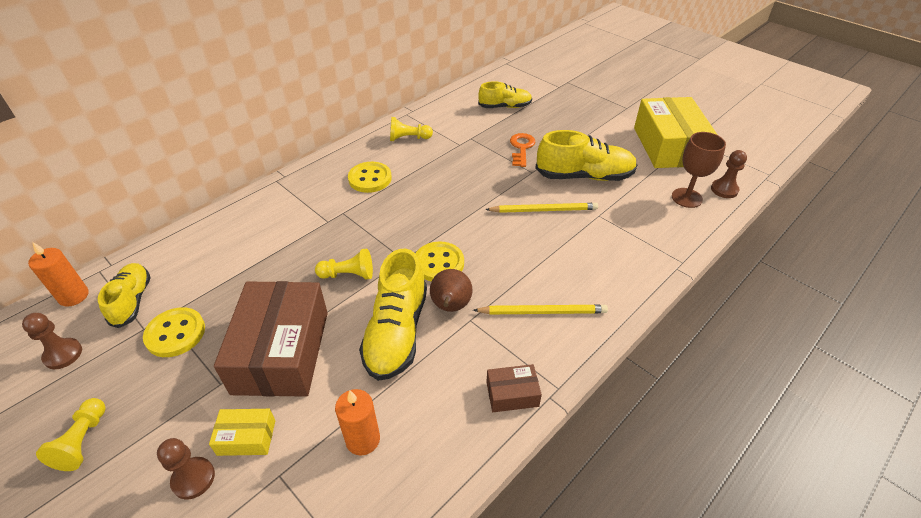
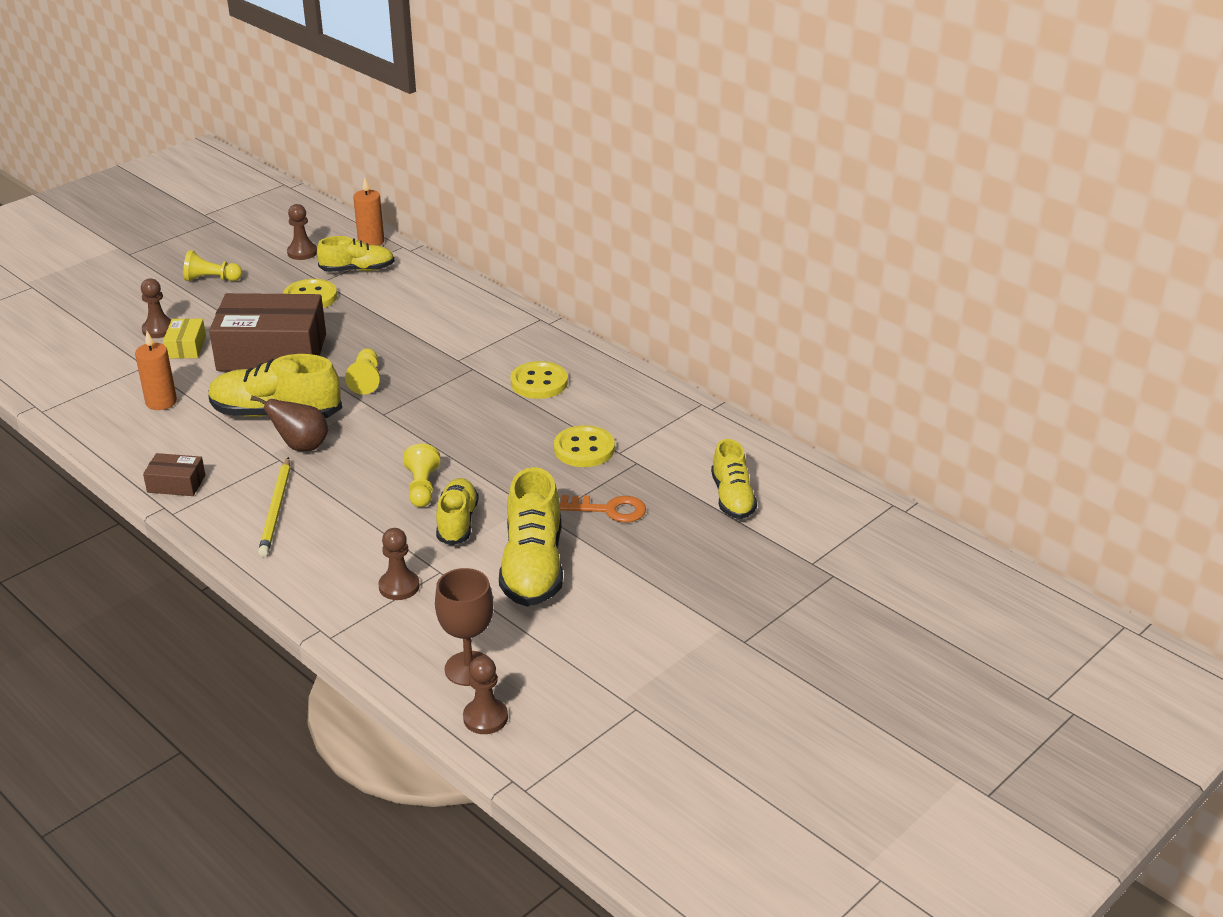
camera: 90 degrees right, 10 degrees down
(408, 138) = (634, 408): yellow pawn -> yellow pawn (422, 488)
(439, 263) = (371, 438): yellow button -> yellow button (584, 449)
(512, 394) = (176, 484): brown box -> brown box turned 75 degrees counterclockwise
(544, 210) = (457, 522): yellow pencil -> yellow shoe
(620, 233) = (399, 586): none -> brown pawn
(668, 146) = (615, 674): yellow box -> none

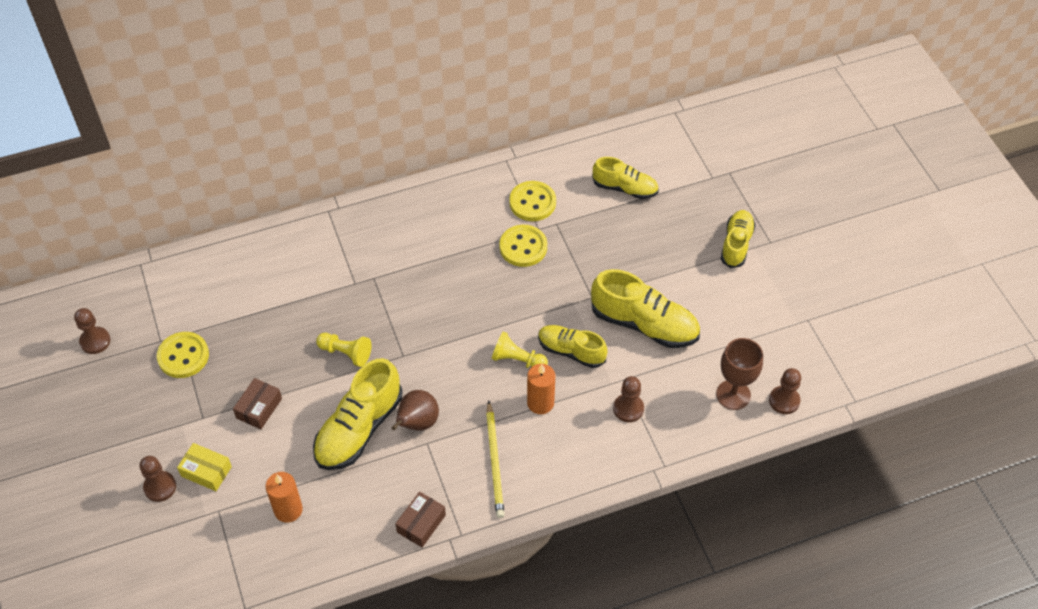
camera: 65 degrees left, 20 degrees up
(211, 279) = (94, 425): yellow pawn -> none
(272, 352) = (259, 408): brown box -> brown box, size x0.44
(276, 509) = (495, 462): yellow pencil -> yellow pencil turned 60 degrees clockwise
(357, 270) = (158, 308): yellow shoe -> yellow shoe (736, 244)
(371, 242) = (114, 284): orange candle -> orange candle (540, 403)
(539, 382) = (420, 243): yellow button -> yellow button (532, 202)
(609, 510) = (603, 259): orange key -> none

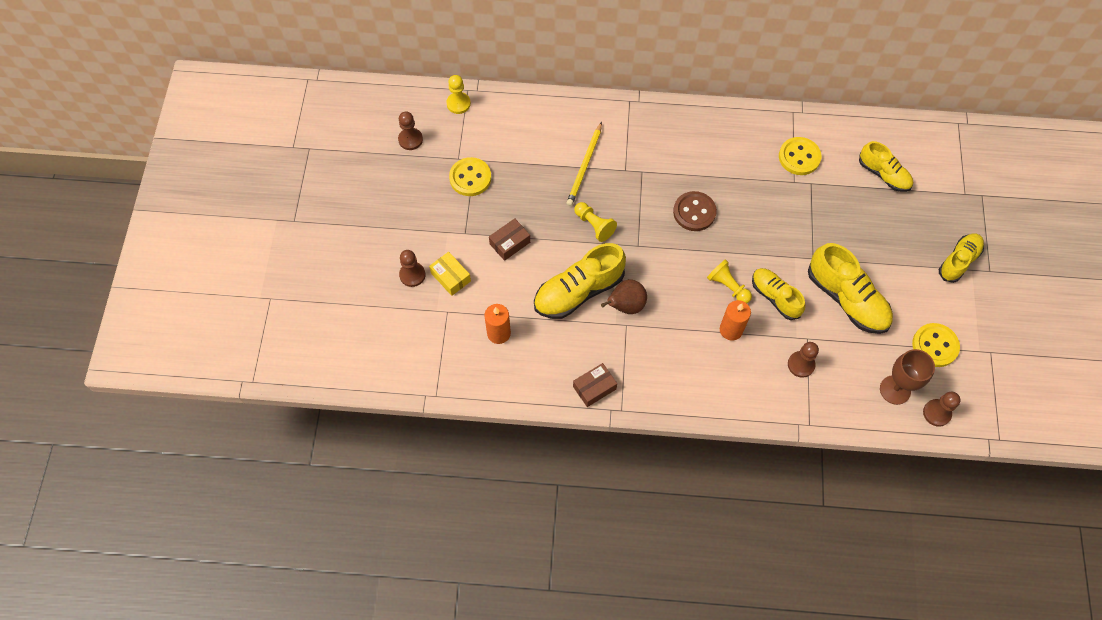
camera: 25 degrees right, 10 degrees up
(135, 282) = (458, 104): none -> yellow pawn
(448, 298) = (694, 212): none -> brown button
(495, 462) = (673, 363): yellow pencil -> yellow pencil (584, 166)
(523, 247) = (774, 193): yellow button -> yellow button (935, 346)

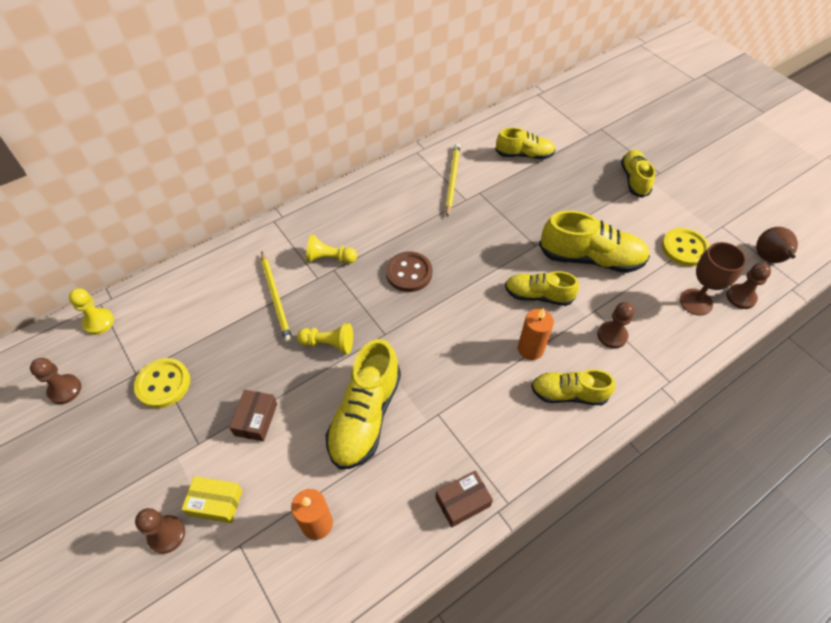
camera: 40 degrees left, 10 degrees down
(594, 388) = (462, 502): brown box -> brown box turned 45 degrees clockwise
(625, 305) = (421, 396): brown pear -> brown pear (768, 259)
(727, 378) = (568, 394): none -> yellow shoe
(728, 286) = (493, 314): yellow pawn -> yellow pawn (329, 258)
(799, 157) = (452, 180): yellow button -> yellow pencil

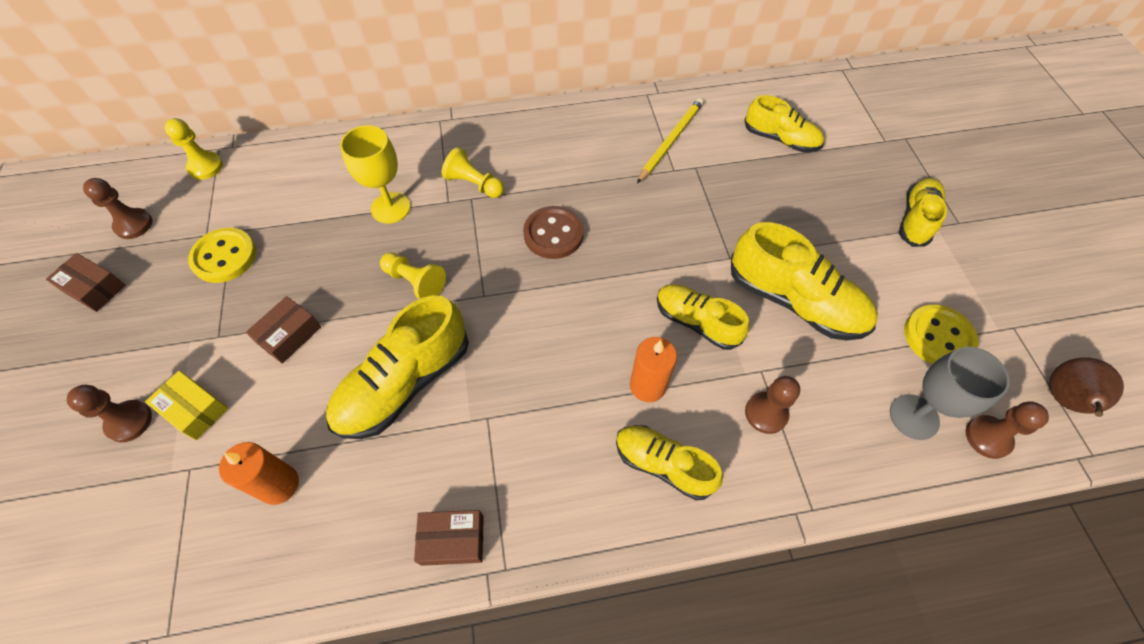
camera: 25 degrees right, 5 degrees up
(64, 451) = (94, 288): none -> brown box
(276, 298) = (390, 208): yellow pencil -> yellow goblet
(696, 302) = (914, 417): brown goblet -> grey goblet

